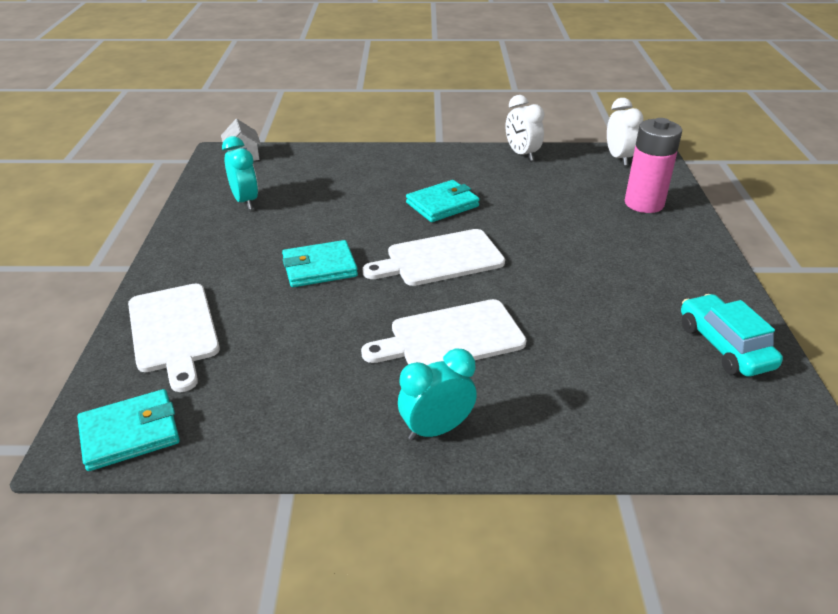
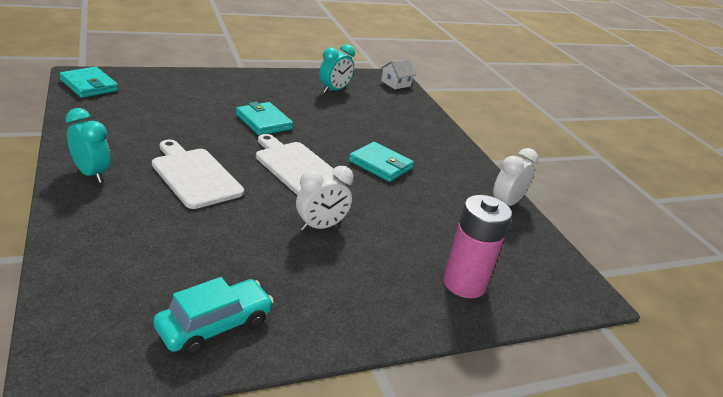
camera: 65 degrees right, 5 degrees down
(173, 331) = (179, 85): white cutting board -> none
(618, 158) = (555, 268): white clock -> white clock (320, 226)

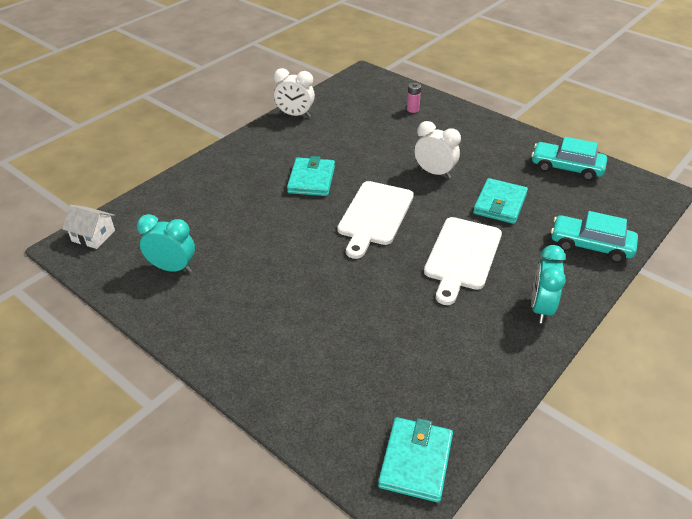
camera: 115 degrees left, 10 degrees up
(94, 245) = (590, 246): none -> turquoise car
(263, 122) = (319, 274): turquoise wallet -> turquoise wallet (500, 204)
(464, 283) = (412, 109): pink battery -> pink battery, size x0.43

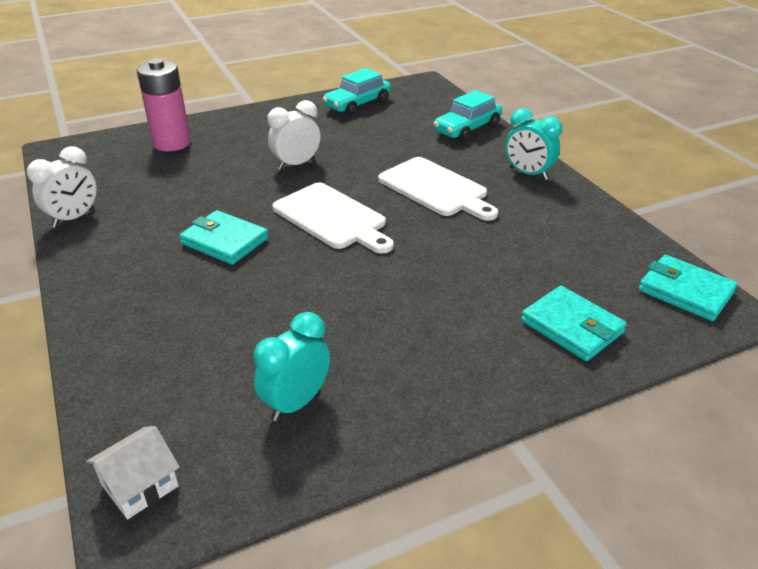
camera: 65 degrees left, 5 degrees down
(412, 109) = (172, 143): pink battery -> pink battery, size x2.33
(500, 204) = (377, 148): turquoise wallet -> turquoise wallet (572, 327)

